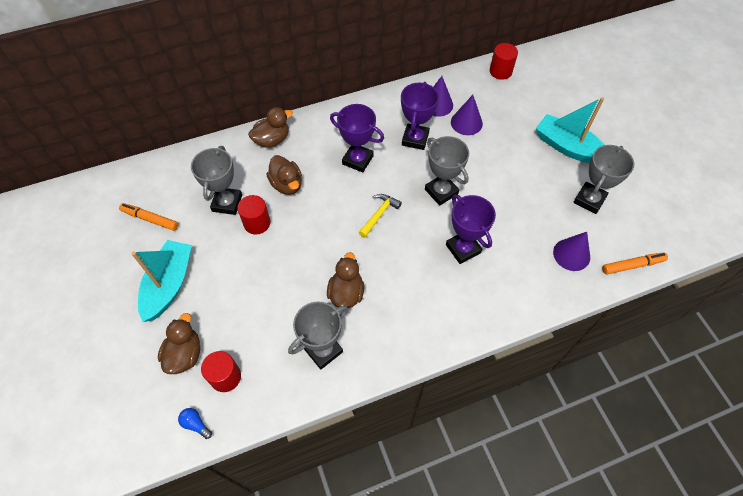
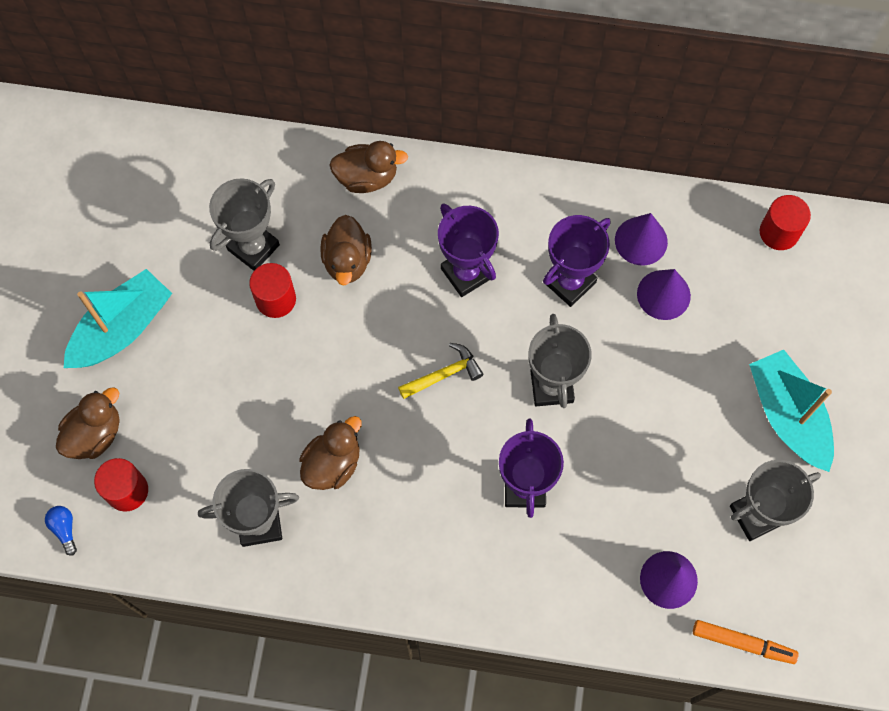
camera: 30 degrees right, 10 degrees up
(150, 219) = (144, 219): orange marker -> none

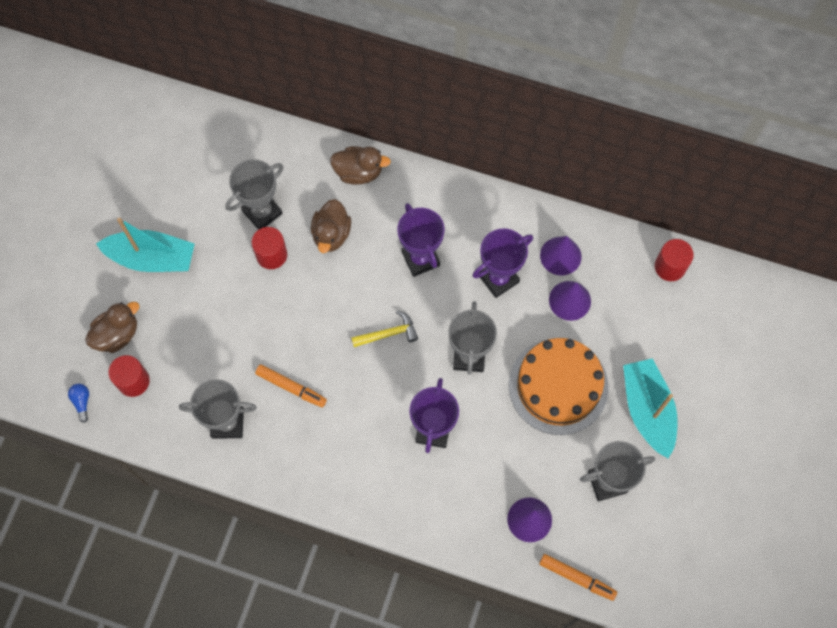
camera: 10 degrees right, 0 degrees up
(122, 329) = (152, 258): turquoise boat -> turquoise boat turned 45 degrees clockwise
(332, 464) = (291, 387): brown duck -> orange marker
(671, 404) = (558, 386): none -> orange cake

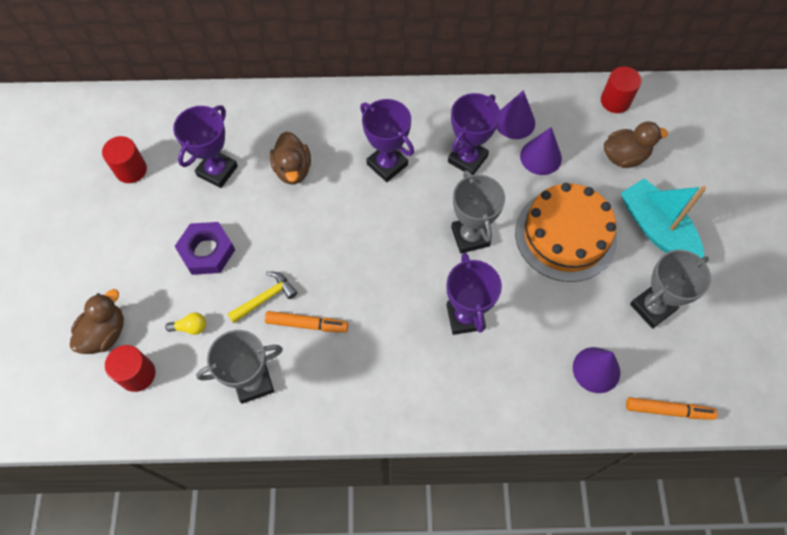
camera: 20 degrees left, 5 degrees down
(82, 402) = (87, 415): blue light bulb -> none
(152, 258) = (119, 247): turquoise boat -> none
(190, 355) = (190, 327): none -> yellow light bulb
(227, 289) = (207, 251): none -> purple nut
(262, 212) = (217, 171): grey trophy -> purple trophy
(271, 255) = (240, 206): red cylinder -> red cylinder (131, 170)
(358, 172) = (298, 108): brown duck -> brown duck (624, 156)
(388, 334) = (384, 241): yellow hammer -> yellow hammer (265, 298)

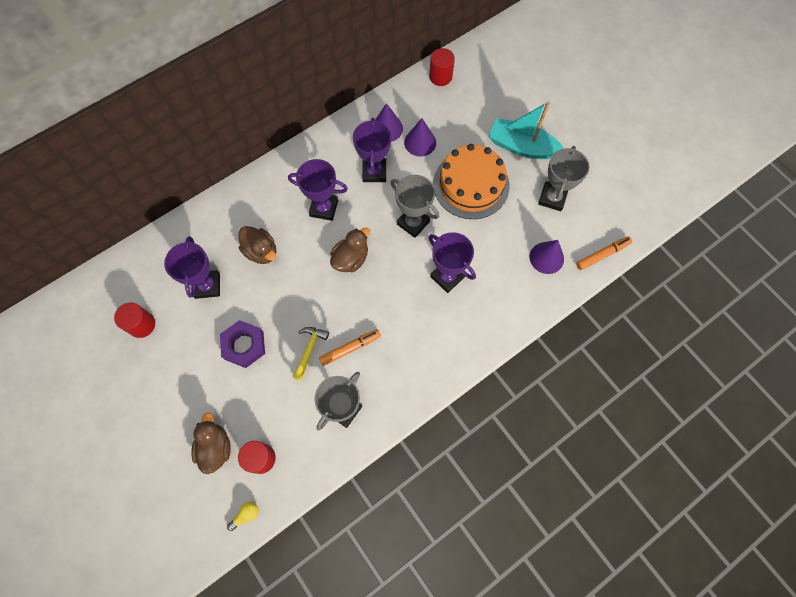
camera: 35 degrees left, 5 degrees up
(190, 327) = (273, 403): yellow light bulb -> yellow light bulb (246, 515)
(624, 156) = (471, 111): brown duck -> brown duck (351, 259)

